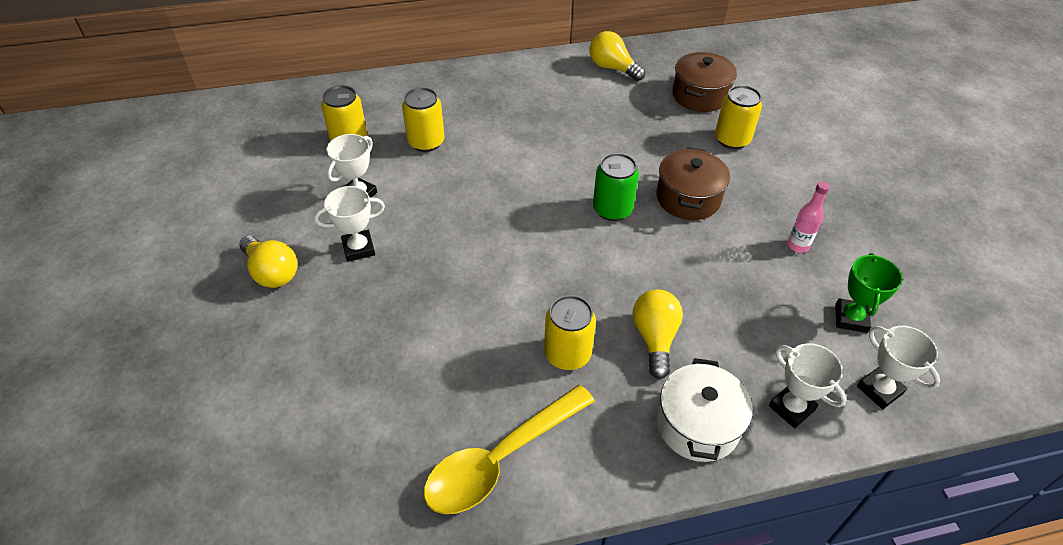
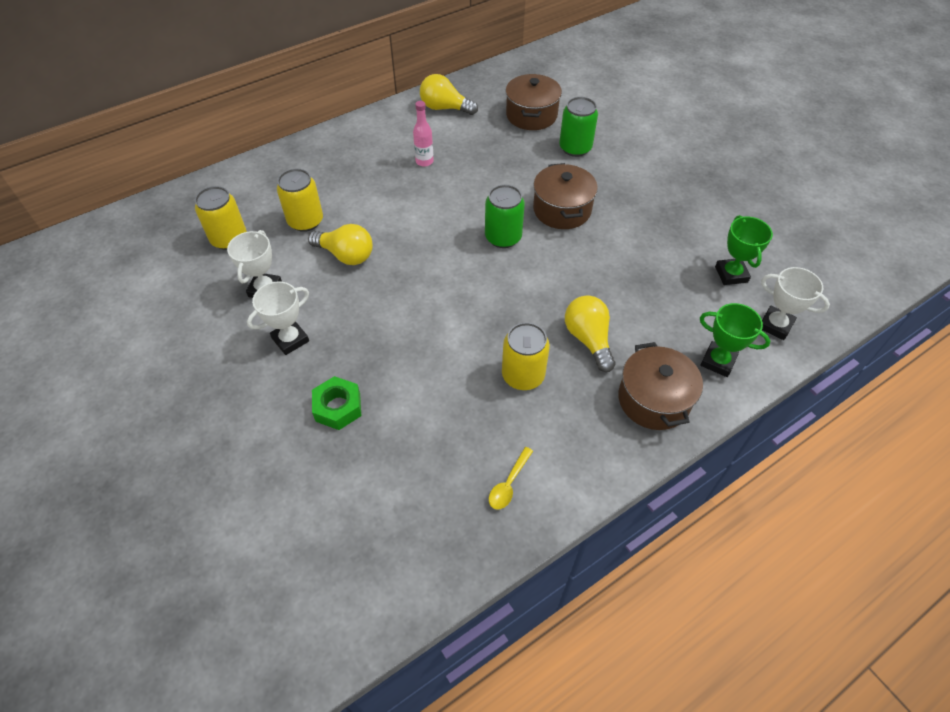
camera: 20 degrees left, 5 degrees up
(272, 272) = (216, 387): yellow light bulb -> yellow light bulb (346, 255)
(371, 326) = (338, 407): none -> green nut
(501, 458) = (509, 483): yellow spoon -> yellow spoon, size x0.42
(697, 425) = (653, 400): white pot -> brown pot
(732, 139) = (575, 148): yellow can -> green can
(791, 408) = (718, 361): white trophy -> green trophy
(798, 245) = (666, 226): pink bottle -> pink bottle (424, 161)

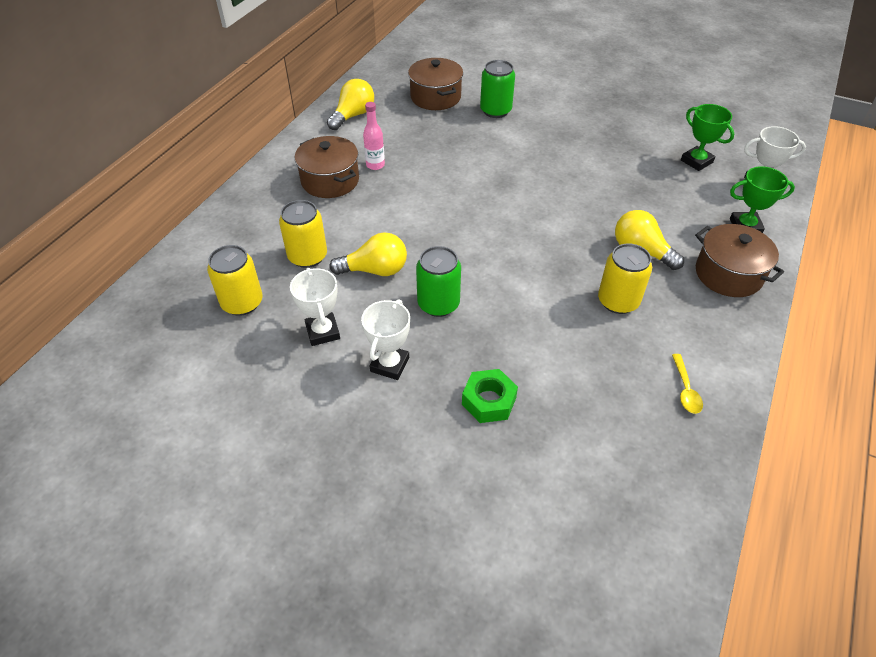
camera: 30 degrees left, 5 degrees down
(445, 108) = (353, 115): yellow light bulb -> yellow light bulb turned 135 degrees clockwise
(503, 237) = (501, 201): green can -> green can (438, 304)
(562, 210) = (529, 161): brown pot -> brown pot (330, 180)

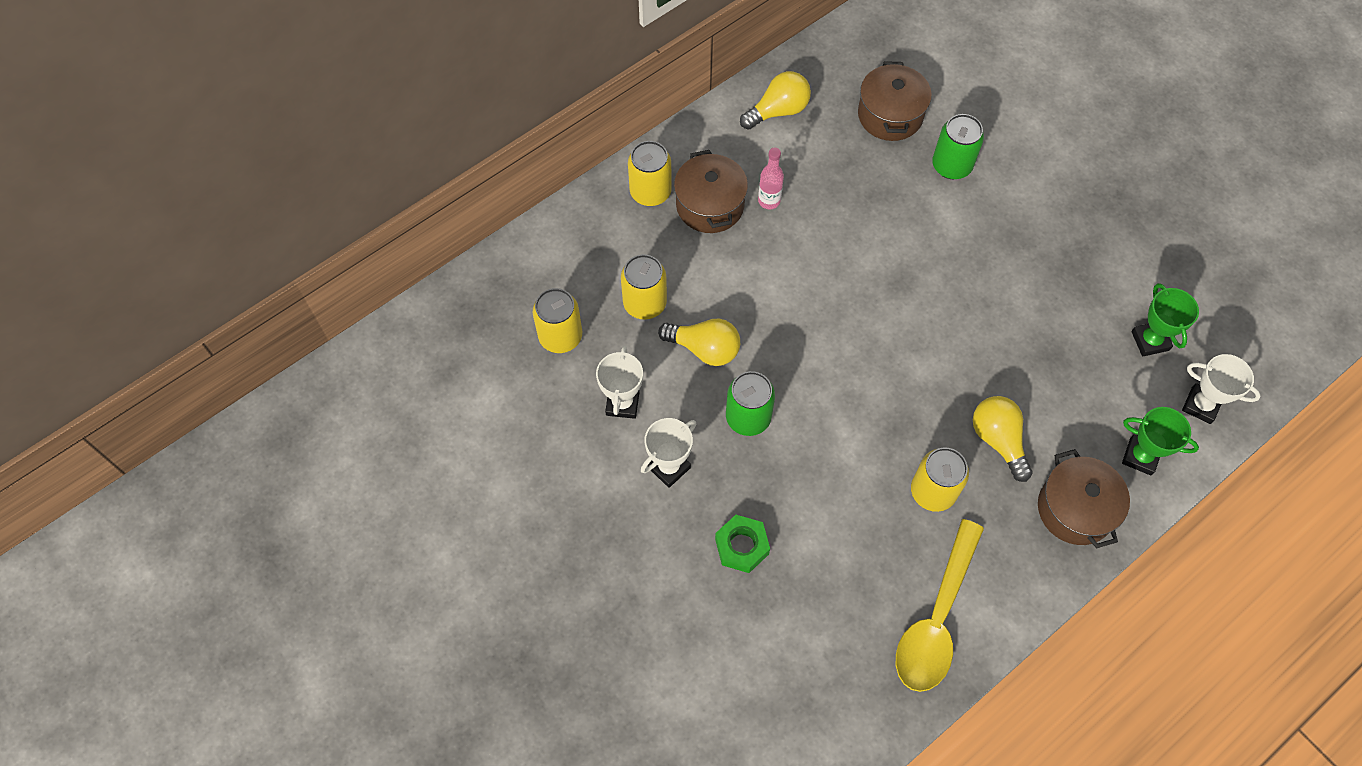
camera: 25 degrees right, 15 degrees up
(277, 186) = (650, 192): none -> yellow can
(685, 389) = (936, 618): yellow spoon -> yellow spoon, size x2.40

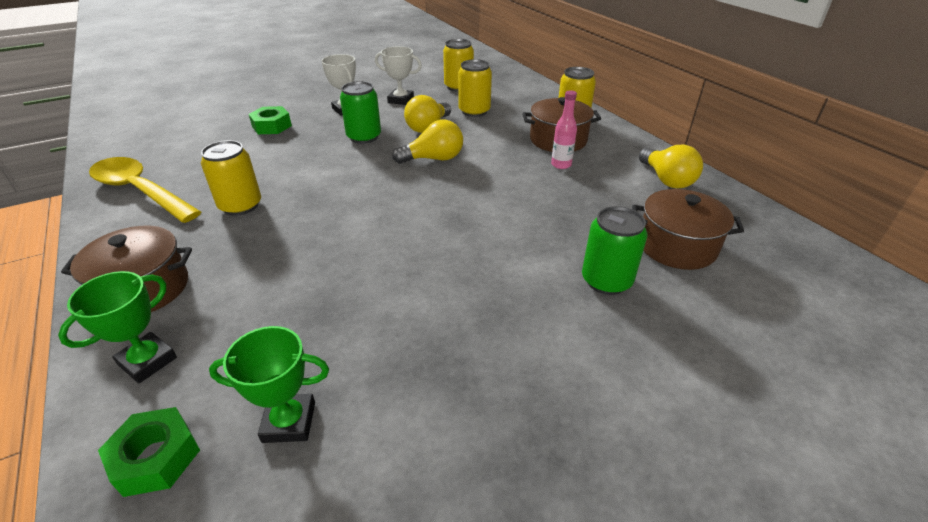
camera: 100 degrees right, 25 degrees down
(998, 440) = (256, 251): yellow light bulb -> yellow light bulb (434, 159)
(1201, 405) = (156, 457): white trophy -> green nut

